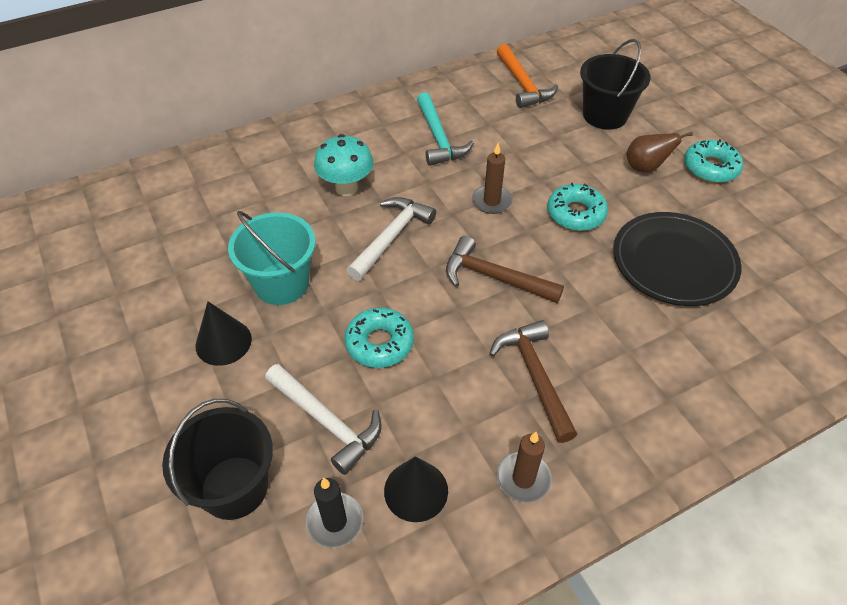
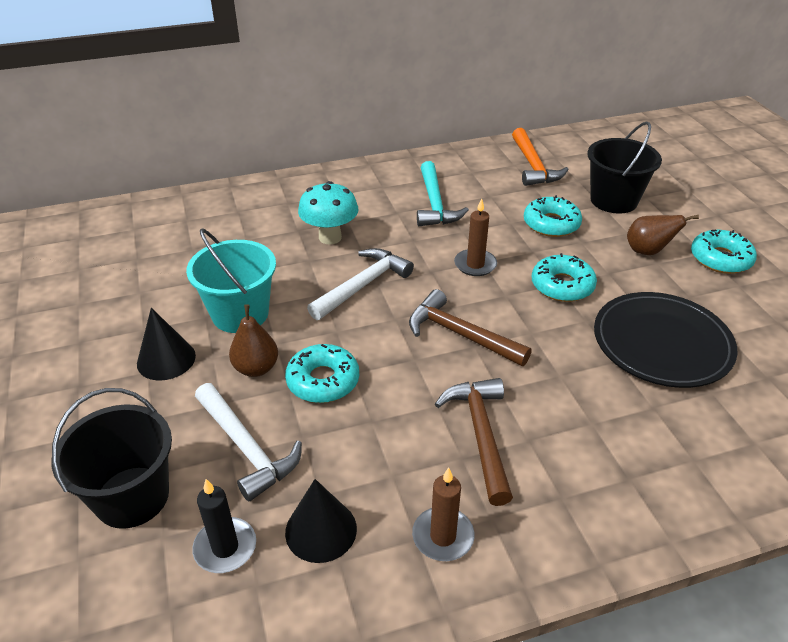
camera: 10 degrees right, 10 degrees down
(313, 339) = (256, 368): none -> brown pear
(552, 148) = (551, 224): none -> turquoise donut

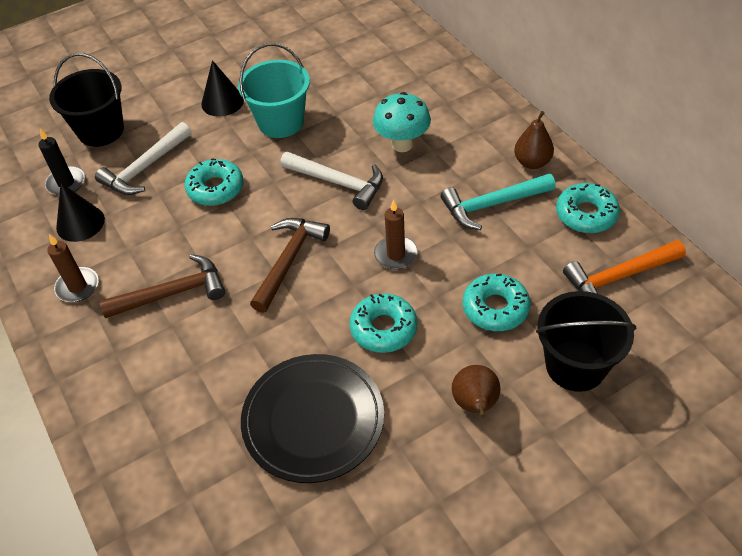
camera: 80 degrees right, 10 degrees up
(256, 368) = (222, 149): brown pear -> brown pear (532, 162)
(720, 259) = (487, 483): turquoise donut -> turquoise donut (586, 214)

